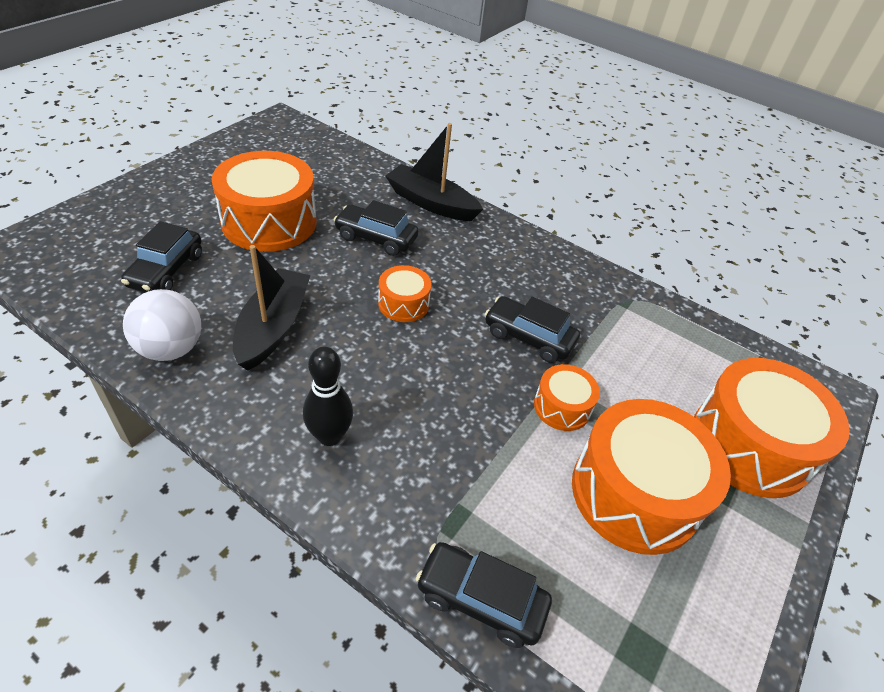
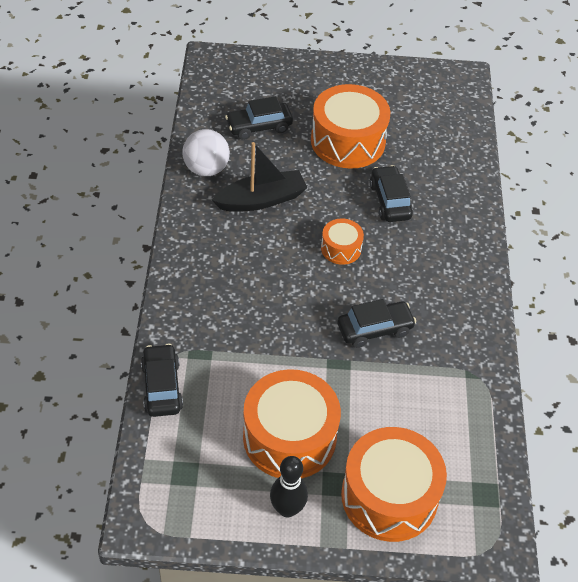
camera: 60 degrees right, 5 degrees up
(329, 436) = (208, 270): black bowling pin -> black bowling pin (287, 509)
(431, 203) = (463, 209): black boat -> none
(528, 337) = (374, 329): black car -> black car turned 75 degrees clockwise
(562, 407) = (327, 372): orange drum -> none

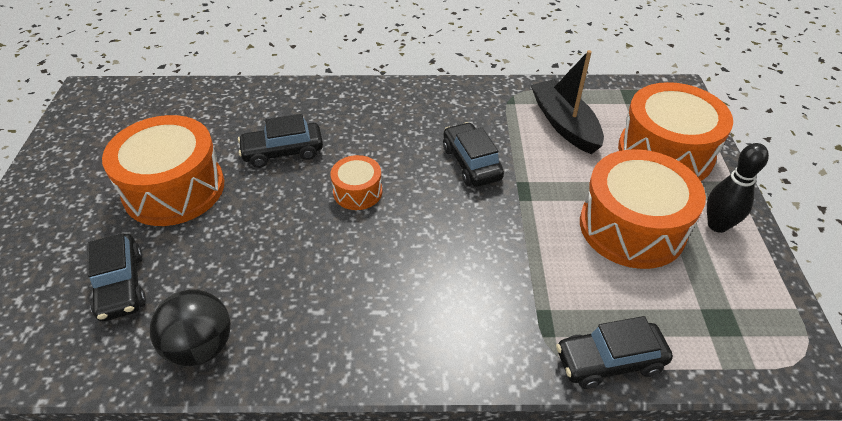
camera: 90 degrees left, 5 degrees down
(206, 169) = (200, 347): white ball -> black ball
(261, 200) = (272, 273): black boat -> black boat (564, 124)

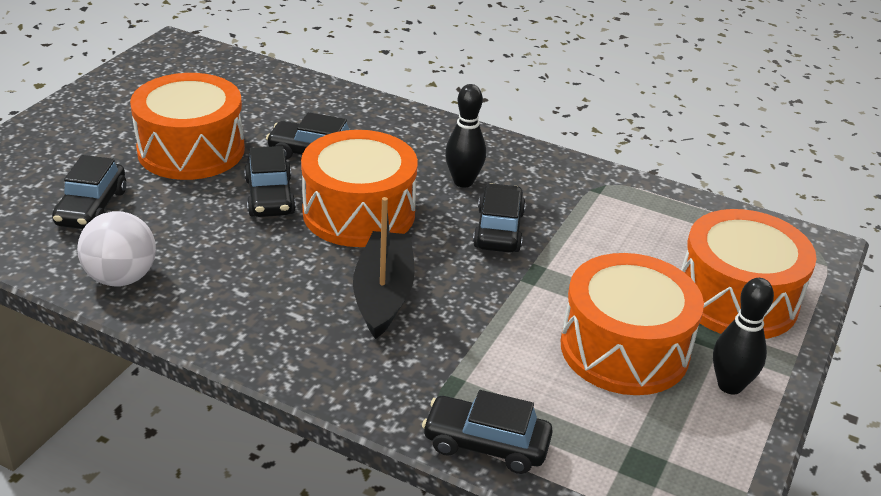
camera: 25 degrees right, 10 degrees down
(200, 347) = (121, 278): black ball -> white ball
(275, 207) = (270, 197): none -> black car
(357, 192) = (359, 213): orange drum -> orange drum, size x2.01
(415, 132) = (463, 181): none -> black bowling pin
(564, 124) = (639, 231): black boat -> black boat (383, 294)

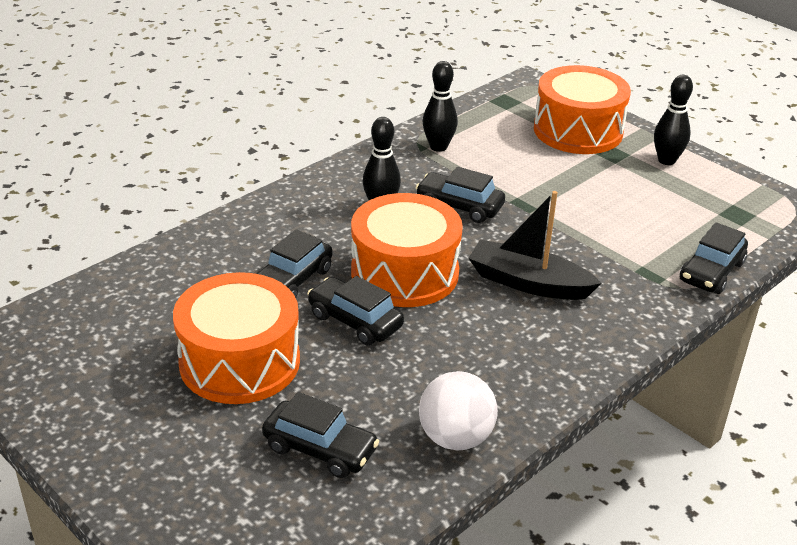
camera: 70 degrees left, 0 degrees up
(270, 197) = (355, 321): black car -> black car turned 150 degrees counterclockwise
(607, 200) = (438, 147): none -> black bowling pin
(624, 349) = (621, 189): orange drum -> none

